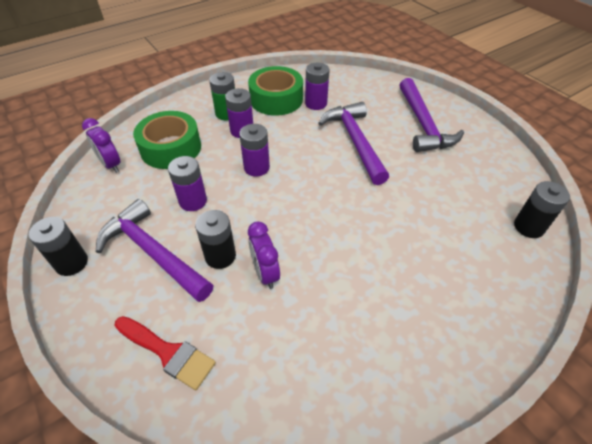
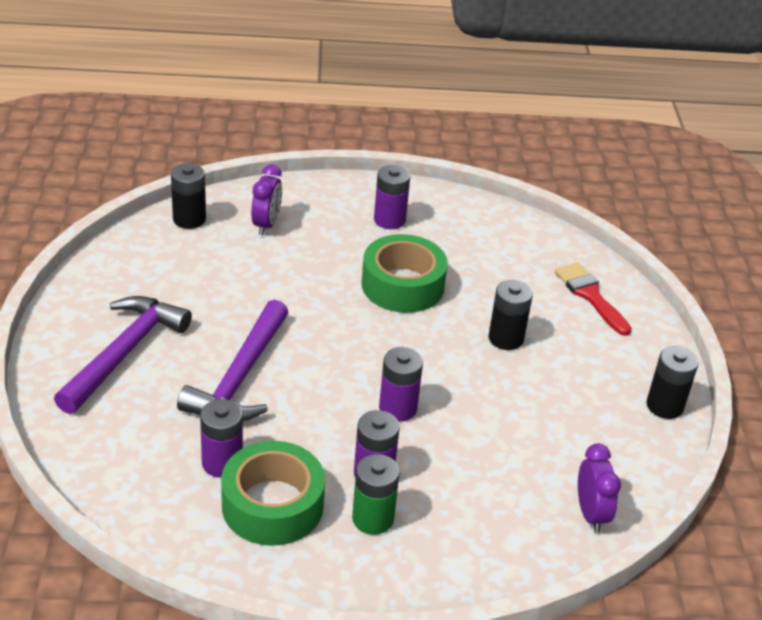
camera: 150 degrees left, 10 degrees down
(153, 253) = (573, 374): purple hammer -> none
(171, 148) = (494, 498): green tape -> green tape (402, 285)
(193, 201) = (503, 406): purple battery -> purple battery (389, 220)
(265, 273) = (472, 305): purple clock -> purple clock (266, 224)

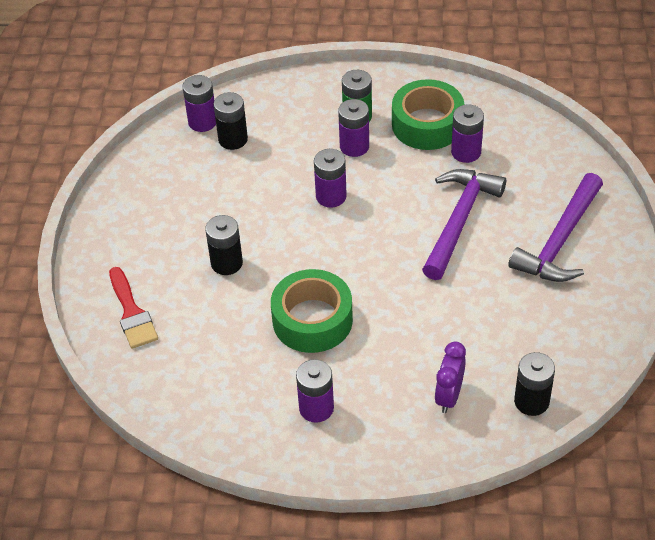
camera: 170 degrees left, 10 degrees up
(591, 514) = (202, 122): purple clock -> purple battery
(664, 406) = (111, 203): black battery -> black battery (233, 139)

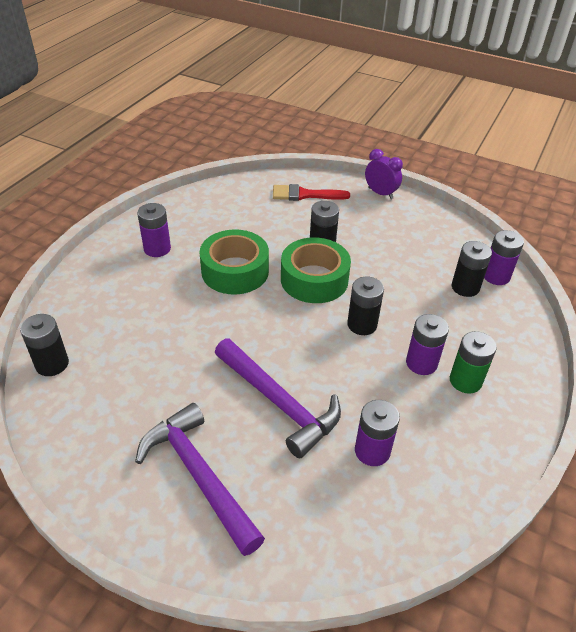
camera: 110 degrees right, 5 degrees down
(331, 196) = (362, 324): purple battery -> black battery
(427, 124) = (431, 435): green tape -> green tape (314, 279)
(448, 396) = (103, 317): purple clock -> purple clock (380, 193)

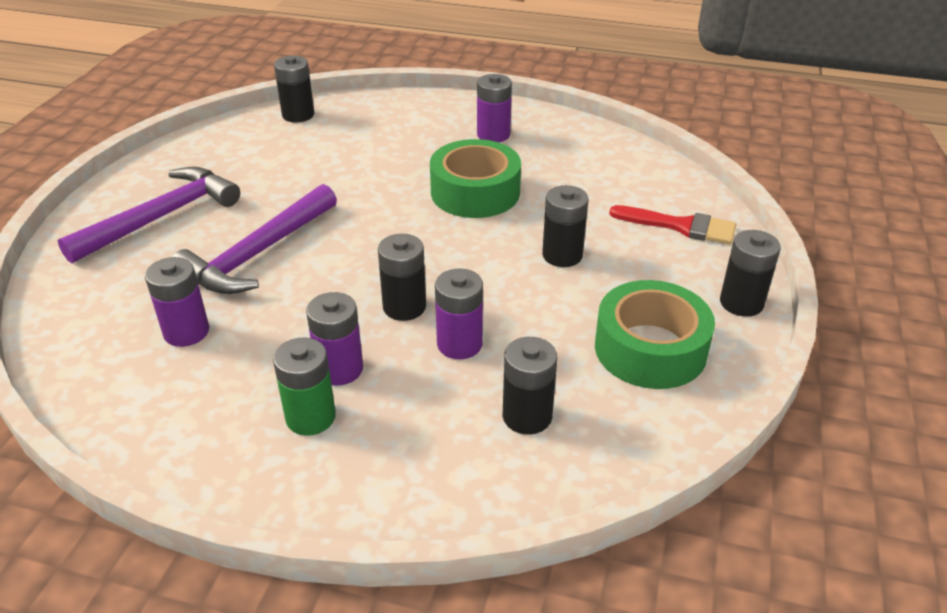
camera: 80 degrees right, 5 degrees down
(305, 195) = (680, 226): red brush -> red brush turned 120 degrees clockwise
(314, 279) = (484, 256): green tape -> green tape (650, 349)
(380, 193) = (741, 303): purple clock -> black battery
(496, 276) = (575, 459): purple battery -> purple battery (459, 344)

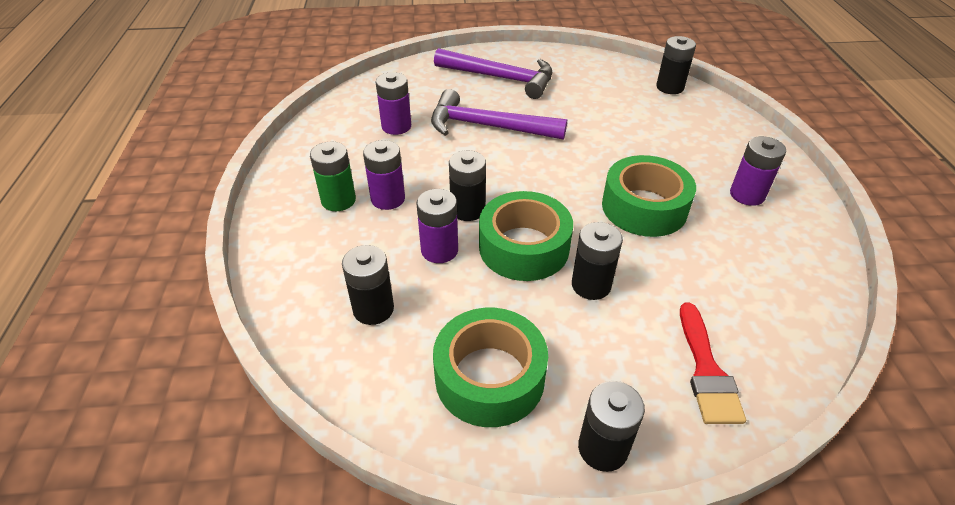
camera: 70 degrees right, 5 degrees up
(488, 282) = (524, 247): none -> green tape

